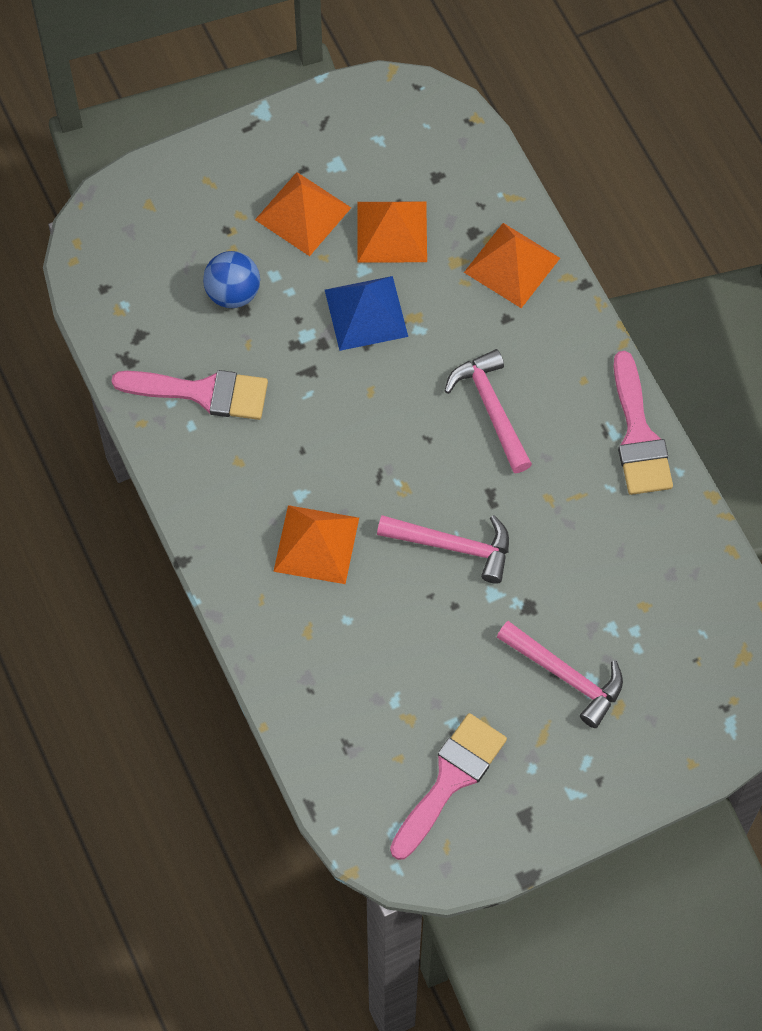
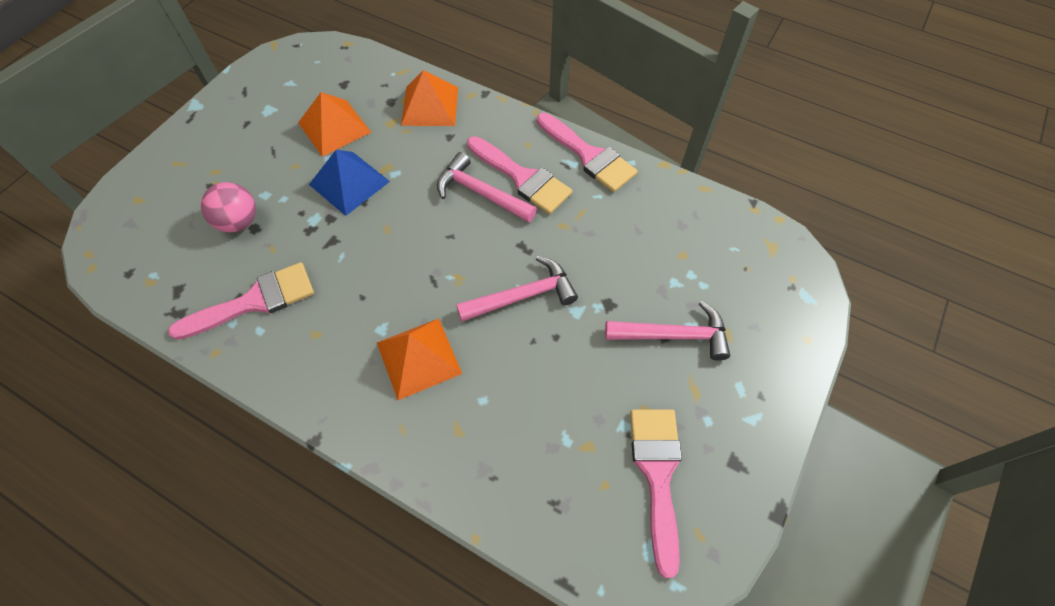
camera: 35 degrees left, 5 degrees down
(233, 293) = (239, 221): blue ball -> pink ball
(303, 213) = (262, 148): orange pyramid -> none
(547, 418) = (522, 178): none -> pink brush

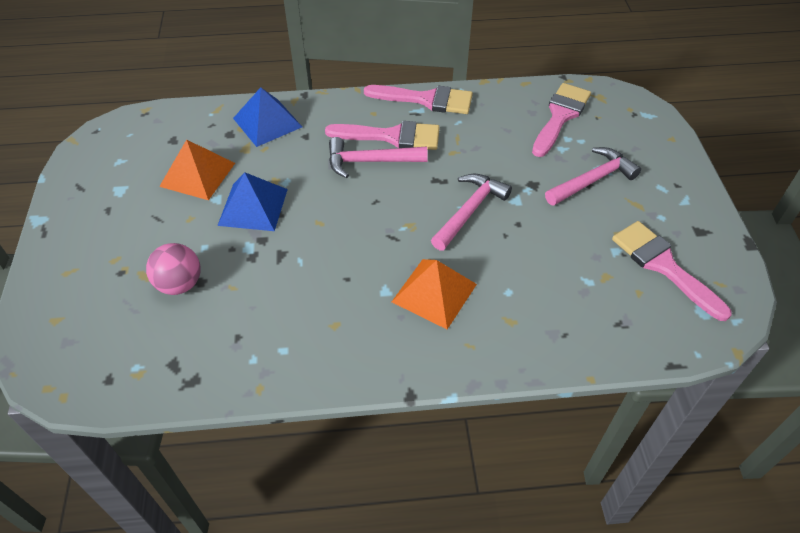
camera: 35 degrees left, 10 degrees down
(255, 301) = (257, 332): pink brush -> pink brush (560, 116)
(430, 106) = (267, 122): orange pyramid -> blue pyramid

